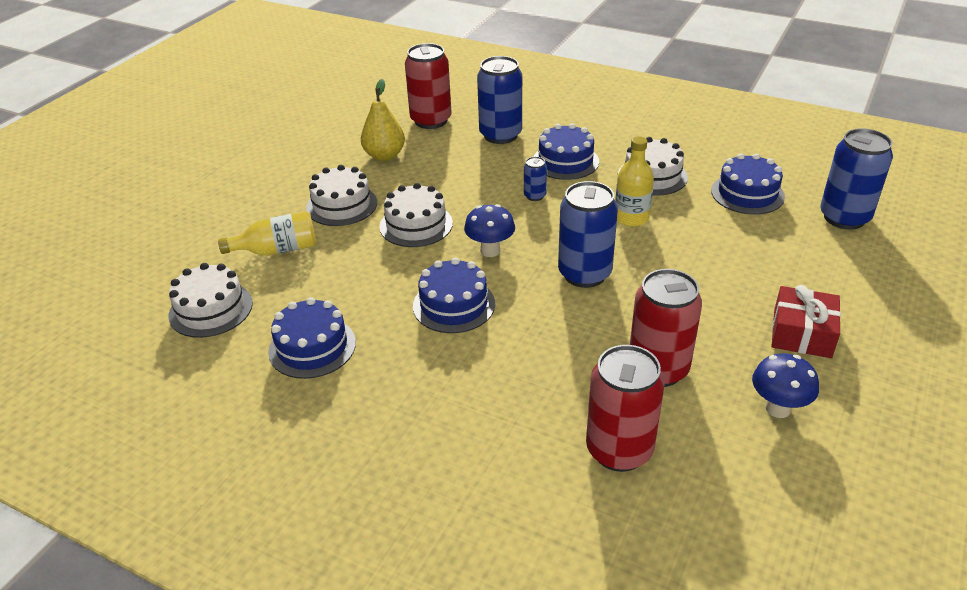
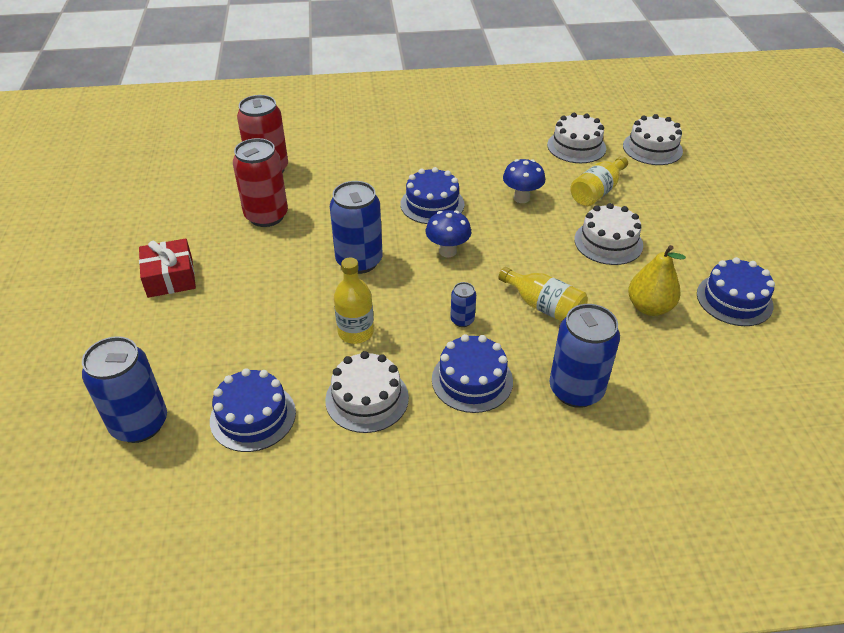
camera: 145 degrees right, 5 degrees up
(312, 347) = (488, 152): blue cake -> blue cake (734, 299)
(416, 225) = (528, 249): white cake -> white cake (652, 148)
(431, 120) = (673, 378): red can -> none
(460, 182) = (544, 306): none -> yellow bottle
(778, 408) = (180, 221): blue mushroom -> blue mushroom (521, 198)

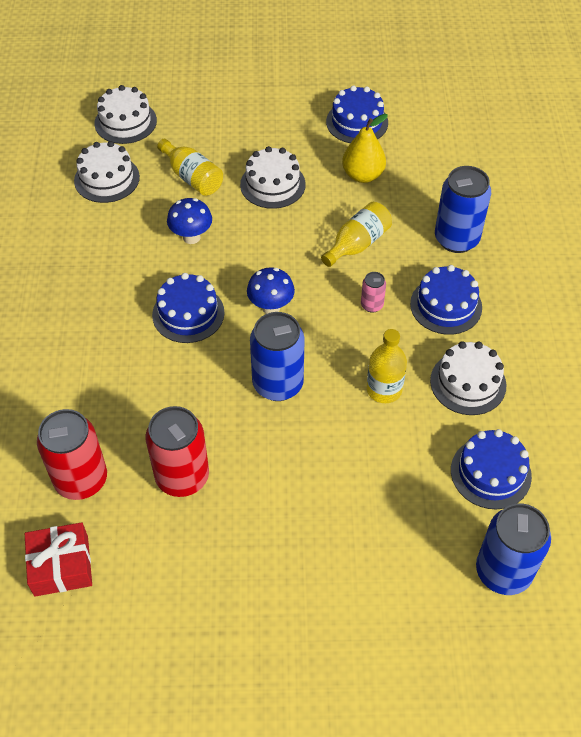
camera: 85 degrees left, 10 degrees up
(170, 277) = (286, 573): red gift -> red gift (61, 565)
(462, 320) = (372, 305): blue can -> pink can

